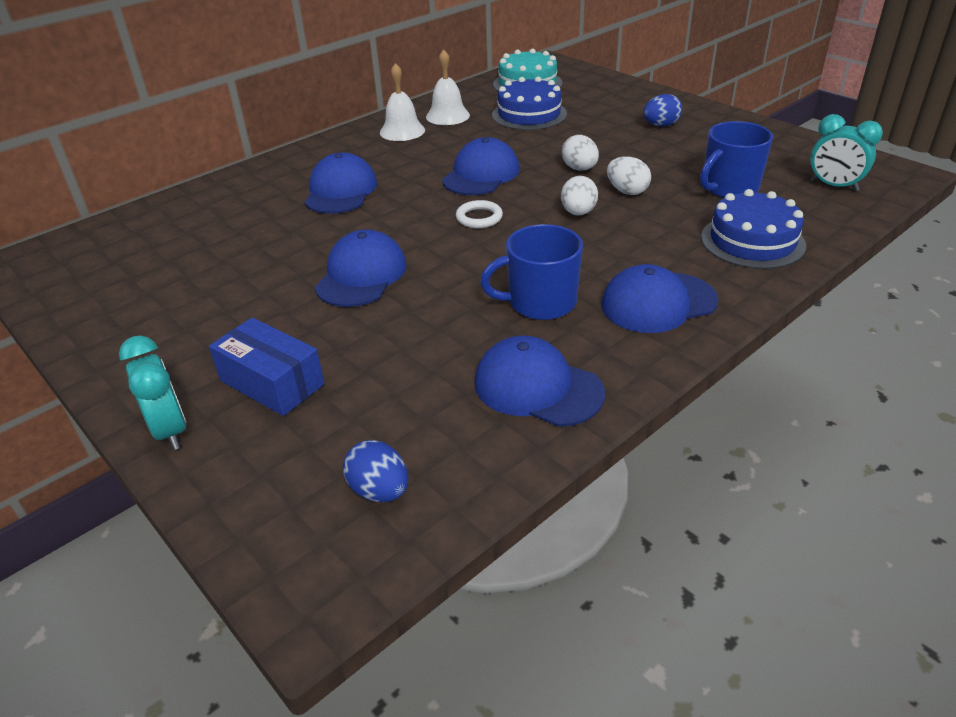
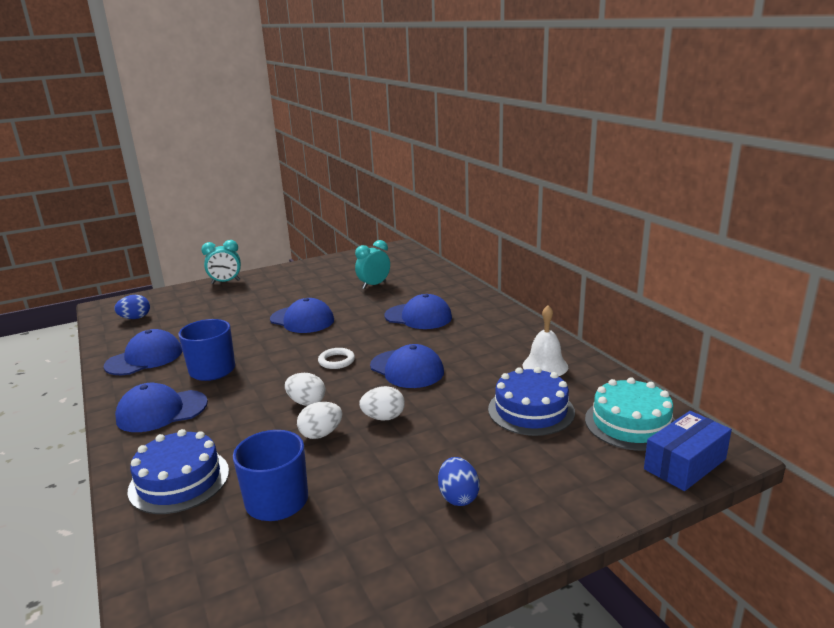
camera: 105 degrees right, 15 degrees down
(272, 382) = (232, 299): blue box -> blue box (684, 464)
(402, 131) = (517, 343): white bell -> none
(658, 303) = (161, 411): blue cap -> blue cap turned 105 degrees counterclockwise
(834, 186) = (209, 588): turquoise clock -> turquoise clock (374, 285)

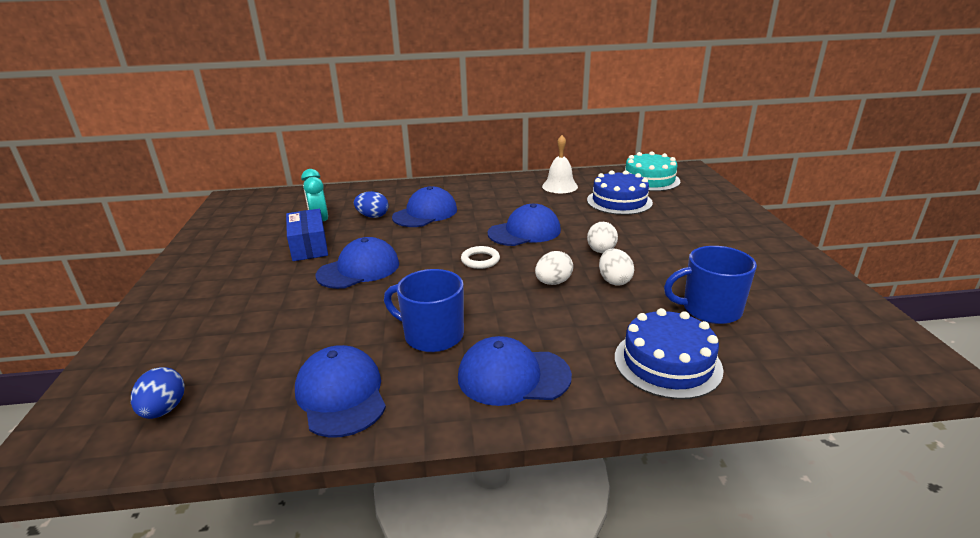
camera: 70 degrees left, 5 degrees up
(161, 411) = (513, 376): blue cap -> blue cap turned 90 degrees clockwise
(225, 282) = (145, 316): turquoise clock -> none
(458, 497) = (717, 240): blue egg -> blue egg (373, 216)
(684, 464) = (697, 178): blue box -> blue box (309, 246)

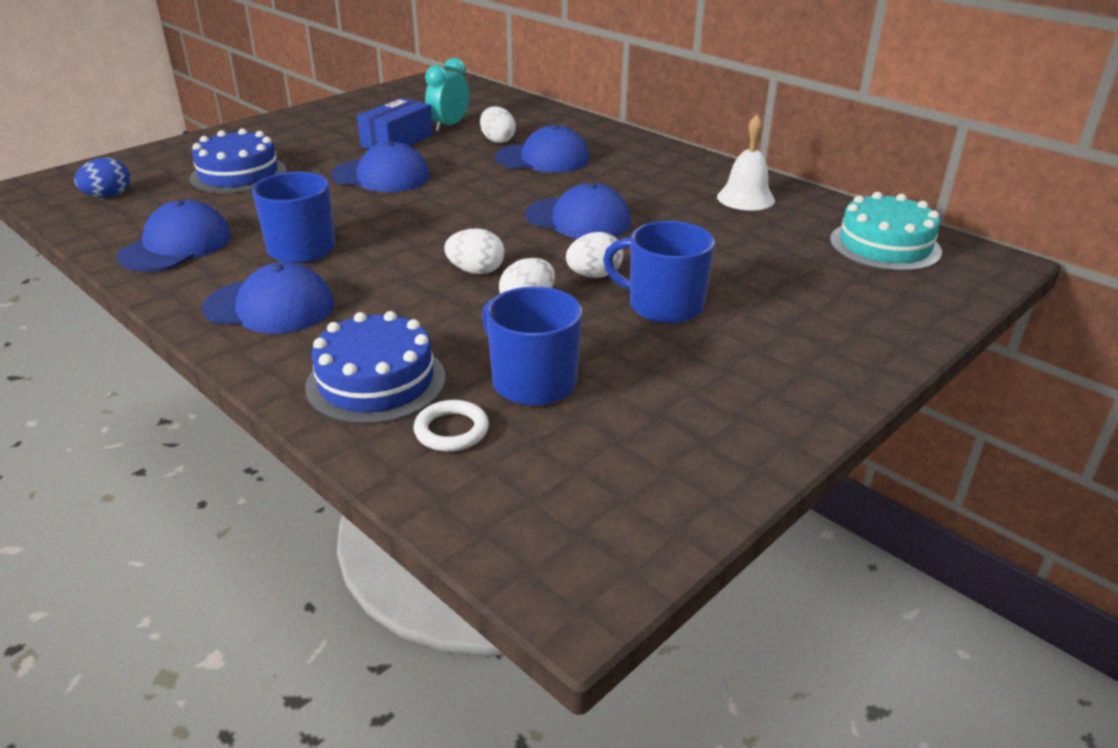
camera: 50 degrees right, 5 degrees up
(373, 216) = (497, 140): blue egg -> white egg
(480, 260) = (475, 220): white ring -> white ring (451, 430)
(513, 376) = (270, 307): blue cap -> blue cap turned 135 degrees clockwise
(619, 201) = (766, 246): blue cake -> blue cake (238, 174)
(657, 246) = (663, 306): none -> blue mug

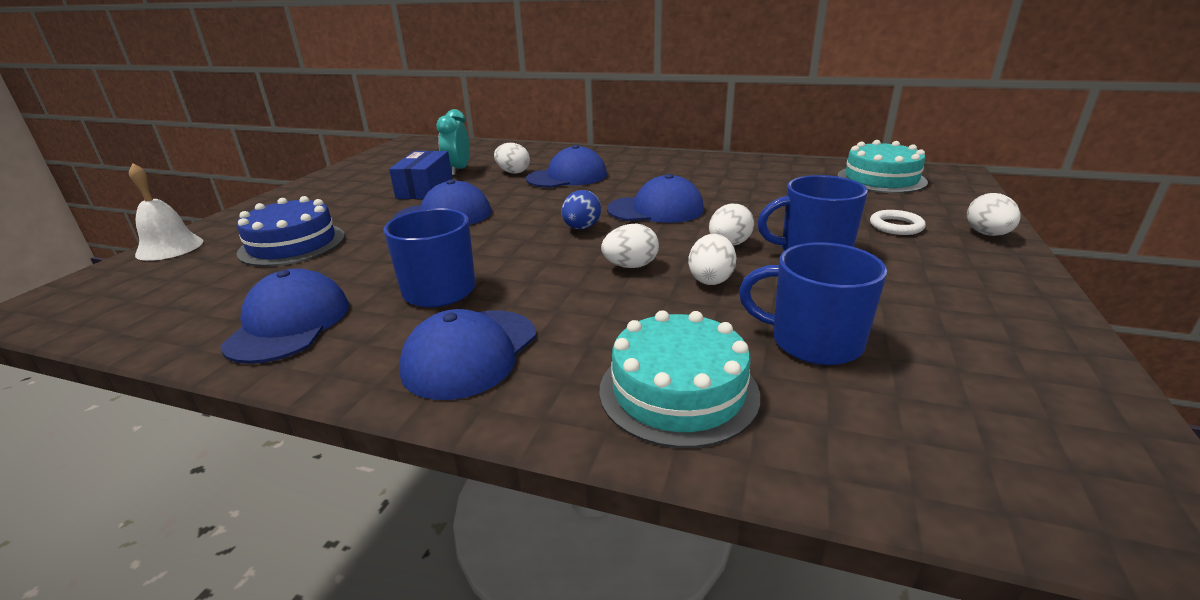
camera: 25 degrees left, 5 degrees down
(108, 196) = (148, 297): blue egg -> blue egg (581, 228)
(270, 307) = (470, 353): blue cap -> blue cap turned 135 degrees clockwise
(376, 381) = (678, 391): blue cake -> turquoise cake
(451, 430) = (816, 413): white ring -> white ring (896, 226)
(745, 198) = (750, 171): white bell -> white bell (169, 247)
(885, 341) = (987, 234): none -> white egg

